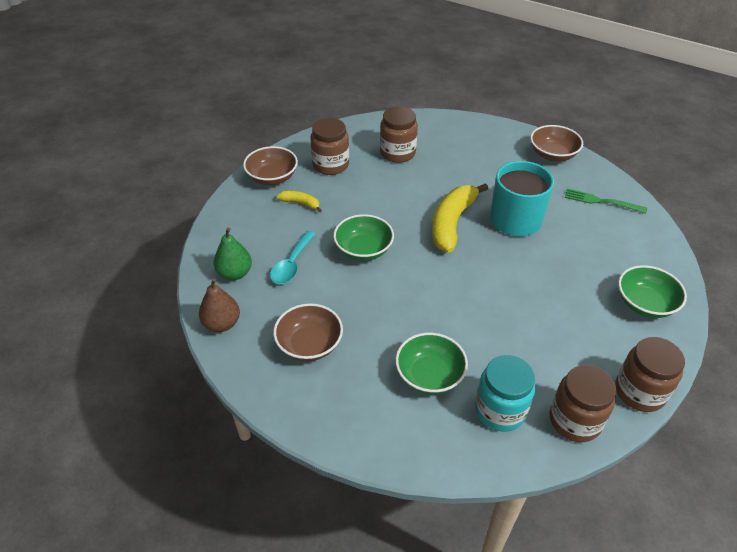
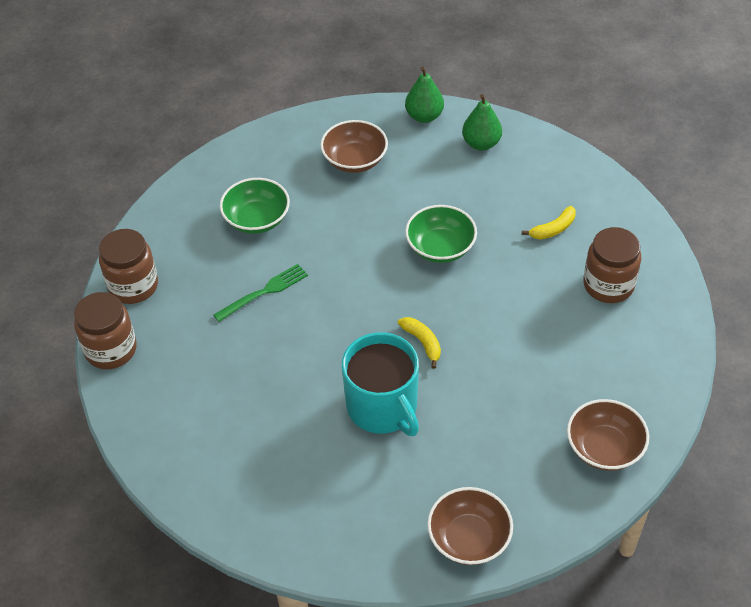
camera: 125 degrees right, 5 degrees up
(222, 324) = (424, 116): brown pear -> green pear
(272, 177) = (618, 223): brown bowl -> brown bowl (604, 448)
(292, 264) = (462, 186): turquoise spoon -> none
(397, 153) = (590, 363): brown jar -> none
(452, 223) = (422, 342): yellow banana -> yellow banana, size x0.49
(500, 410) = (186, 244): turquoise jar -> none
(601, 201) = (342, 521): green fork -> green fork (264, 292)
(645, 304) = (180, 434): green bowl -> none

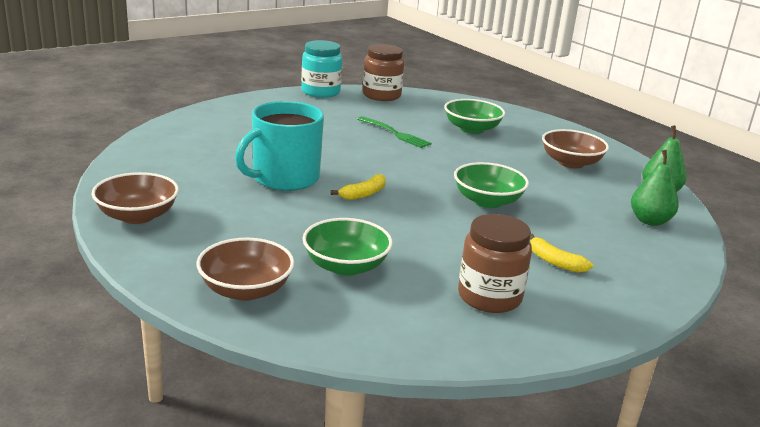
camera: 75 degrees right, 25 degrees down
(111, 349) = (320, 92): brown jar -> turquoise jar
(563, 373) = (346, 266): none -> green bowl

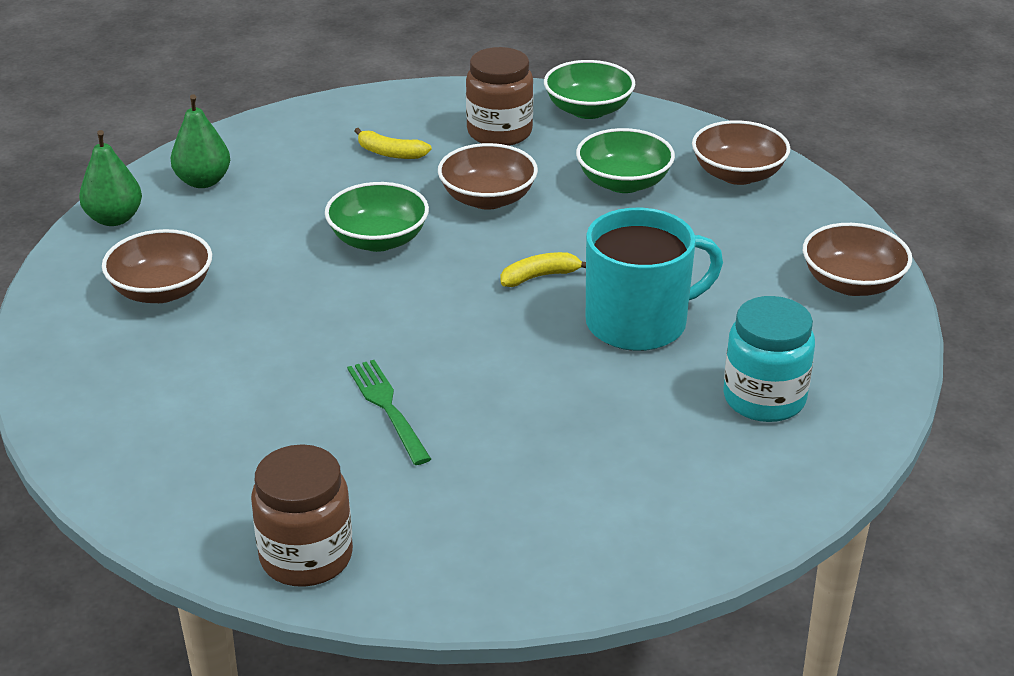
camera: 155 degrees left, 10 degrees up
(320, 92) = (440, 594): turquoise jar -> turquoise jar (764, 399)
(443, 237) = (487, 199): none -> brown bowl
(472, 129) = (229, 400): green bowl -> green bowl (588, 110)
(555, 262) = (390, 153): yellow banana -> yellow banana turned 135 degrees clockwise

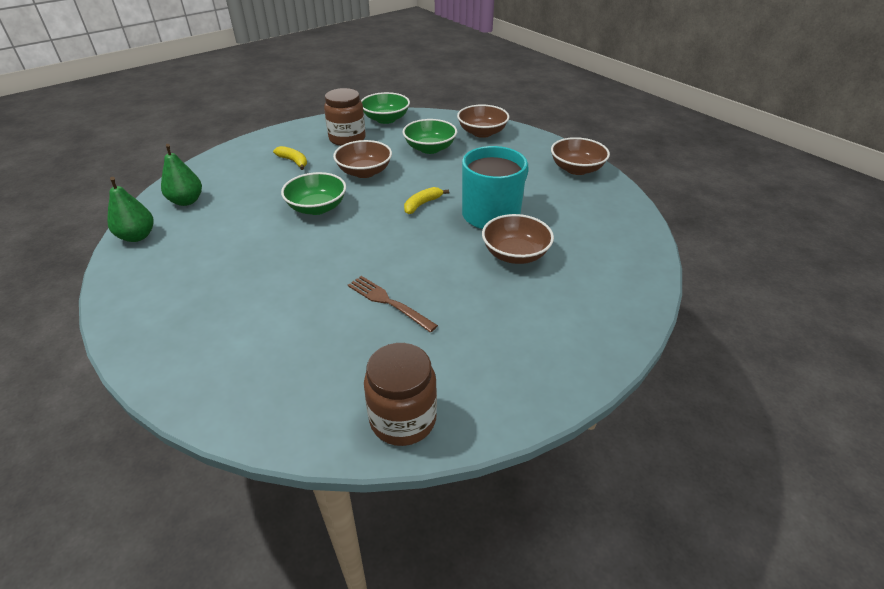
camera: 25 degrees left, 5 degrees up
(162, 290) = (195, 272): brown bowl -> brown bowl (515, 254)
(387, 408) = (388, 302): green fork -> brown fork
(390, 153) = (293, 161): yellow banana -> yellow banana turned 135 degrees counterclockwise
(764, 399) = (585, 235): turquoise jar -> none

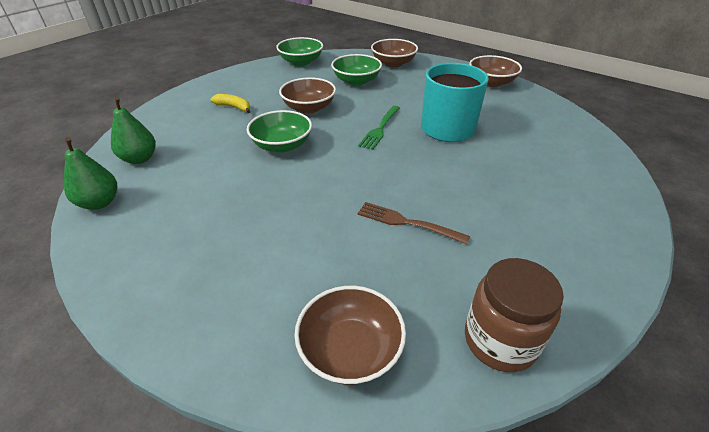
camera: 15 degrees left, 0 degrees up
(347, 139) = (275, 82): brown jar -> none
(422, 204) = (380, 128): yellow banana -> green fork
(515, 254) = (492, 159): brown bowl -> brown bowl (350, 350)

